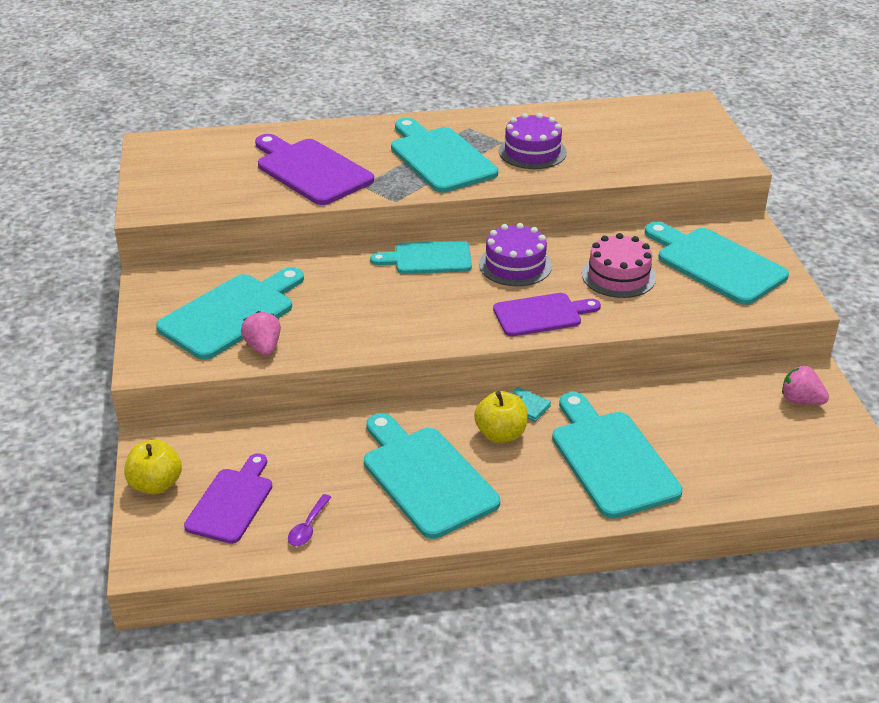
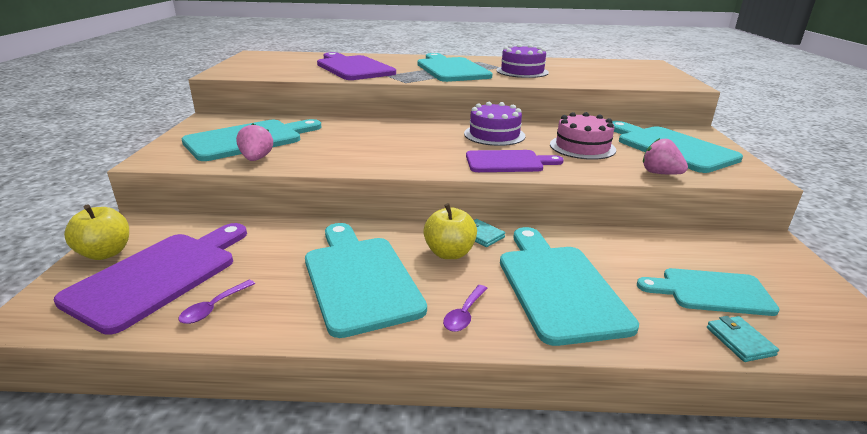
camera: 10 degrees right, 10 degrees down
(231, 502) = (158, 276): purple cutting board -> purple cutting board, size x1.52
(428, 258) = (425, 126): turquoise cutting board -> turquoise cutting board (711, 292)
(533, 500) = (464, 314): none -> purple spoon
(764, 491) = (740, 341): none -> turquoise wallet
(800, 400) = (765, 261): pink strawberry -> pink strawberry (660, 173)

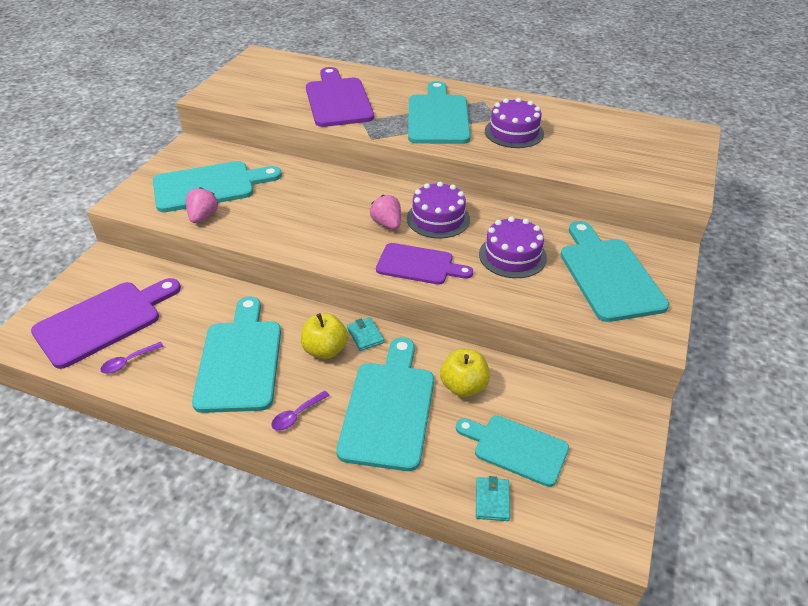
camera: 20 degrees right, 15 degrees up
(105, 253) = (75, 288): yellow apple -> yellow apple (463, 386)
(582, 147) = (512, 256): pink cake -> purple cake
(660, 173) = (555, 312): pink strawberry -> pink strawberry (387, 224)

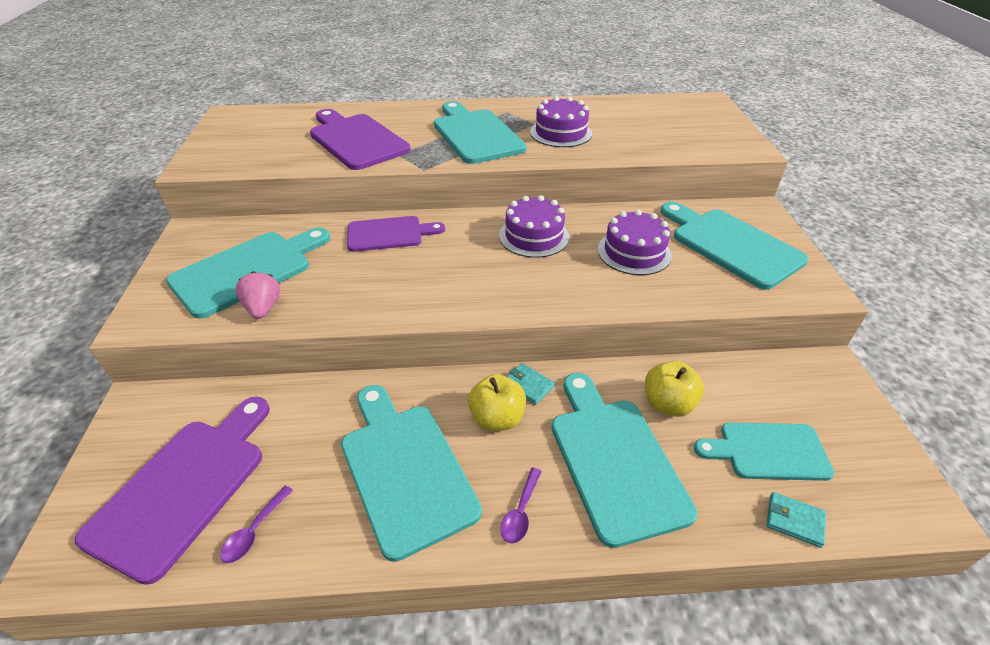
camera: 25 degrees left, 0 degrees up
(387, 224) = (486, 256): pink strawberry -> none
(418, 265) = (552, 288): purple cutting board -> purple cutting board (389, 234)
(492, 500) = (794, 521): turquoise wallet -> turquoise wallet turned 45 degrees counterclockwise

